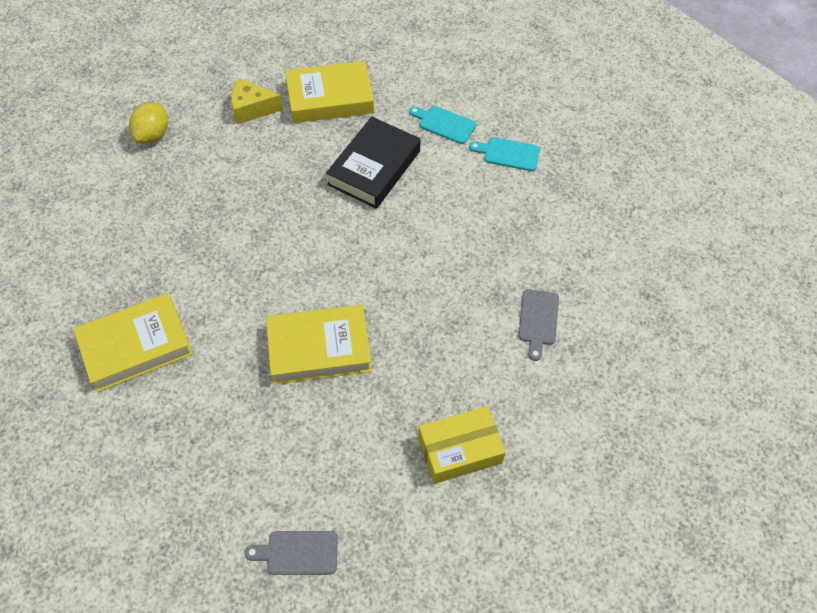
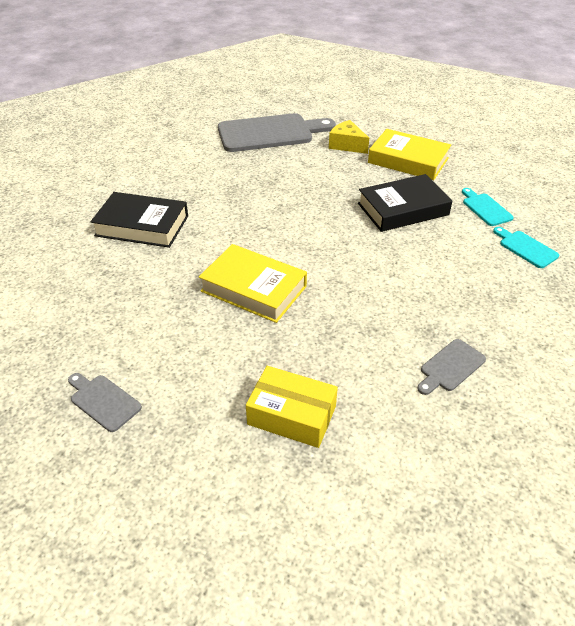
camera: 40 degrees right, 15 degrees down
(136, 346) = (142, 226): yellow book -> black book
(153, 135) = (270, 133): yellow lemon -> grey cutting board

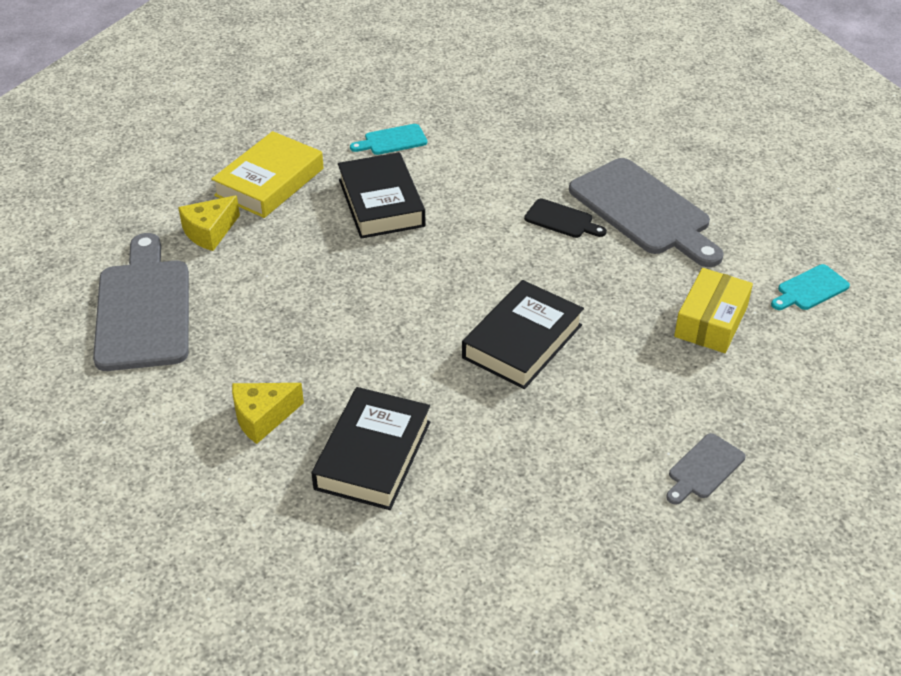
camera: 85 degrees left, 0 degrees up
(178, 182) = (262, 417): none -> yellow cheese
(253, 289) = (522, 341): yellow book -> black book
(416, 308) = (562, 220): none -> black cutting board
(450, 367) = (644, 211): grey cutting board -> grey cutting board, size x2.18
(526, 248) = (470, 129): turquoise cutting board -> turquoise cutting board (810, 289)

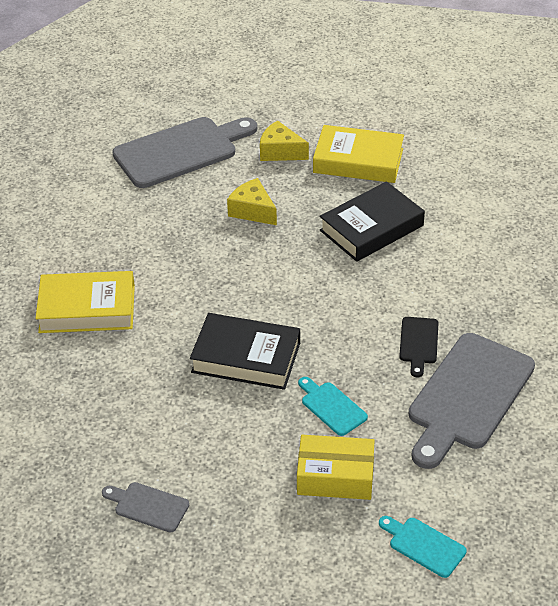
camera: 70 degrees right, 0 degrees up
(262, 417) = (101, 243): yellow cheese -> yellow cheese (252, 211)
(373, 455) = (87, 309): black book -> yellow book
(392, 141) = (459, 209): turquoise cutting board -> turquoise cutting board (331, 407)

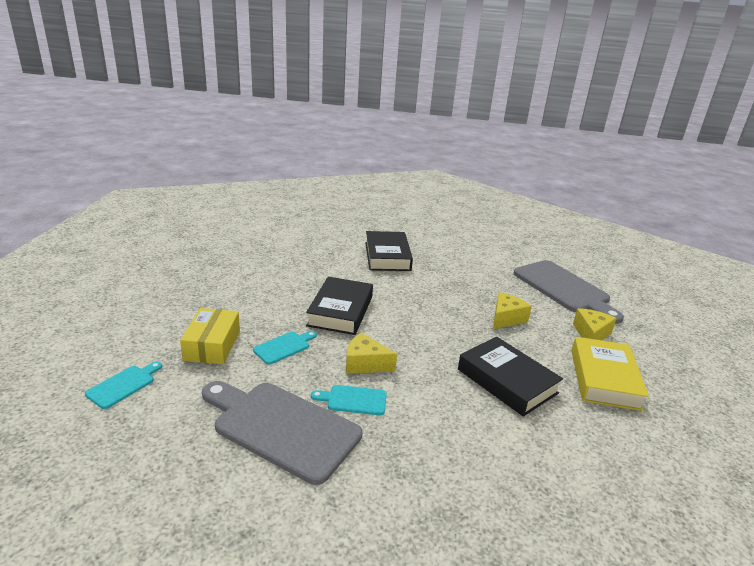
camera: 85 degrees right, 15 degrees down
(87, 309) = (387, 256): yellow book -> black book
(148, 506) = (216, 274): grey cutting board -> none
(356, 334) = (365, 363): none -> yellow cheese
(418, 343) = (353, 400): black cutting board -> turquoise cutting board

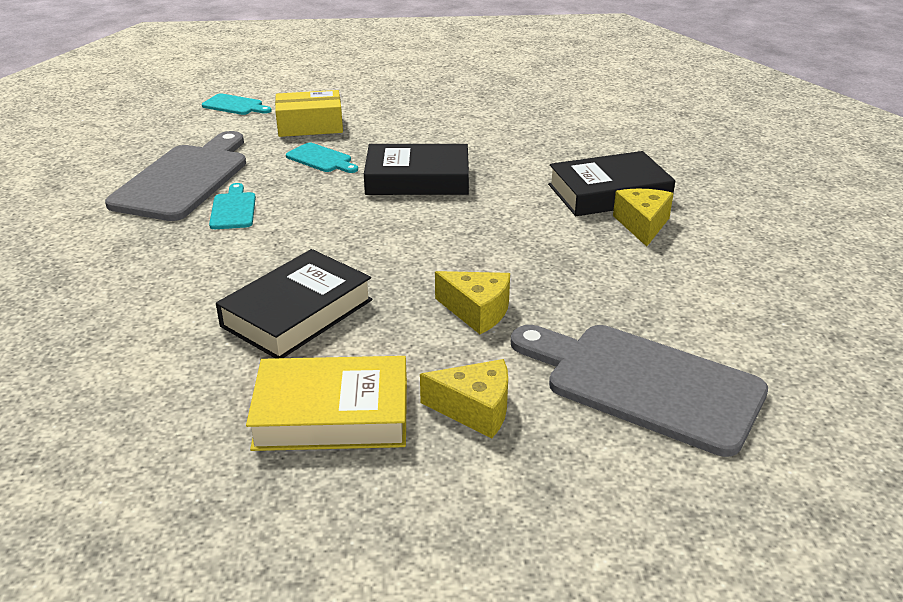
camera: 80 degrees right, 5 degrees up
(365, 363) = (305, 208): yellow cheese -> yellow cheese (642, 225)
(564, 289) = (643, 384): grey cutting board -> grey cutting board turned 75 degrees clockwise

